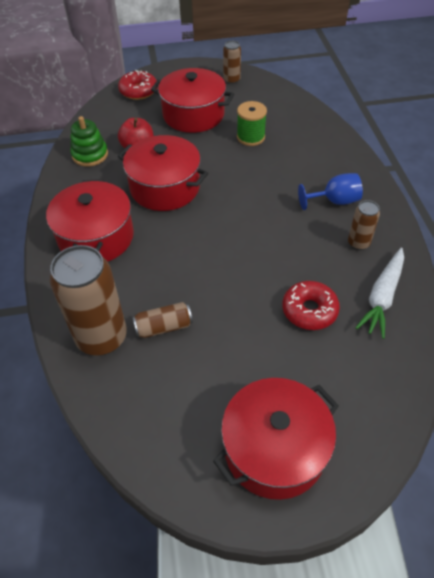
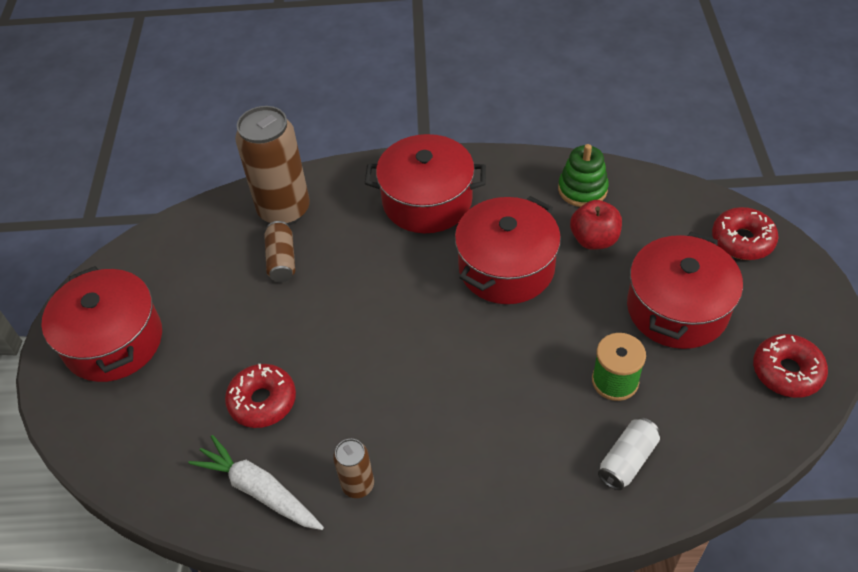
camera: 100 degrees right, 0 degrees up
(231, 80) = (787, 371): brown can -> red donut
(302, 132) = (627, 460): none -> white can
(334, 201) = (449, 472): blue goblet -> none

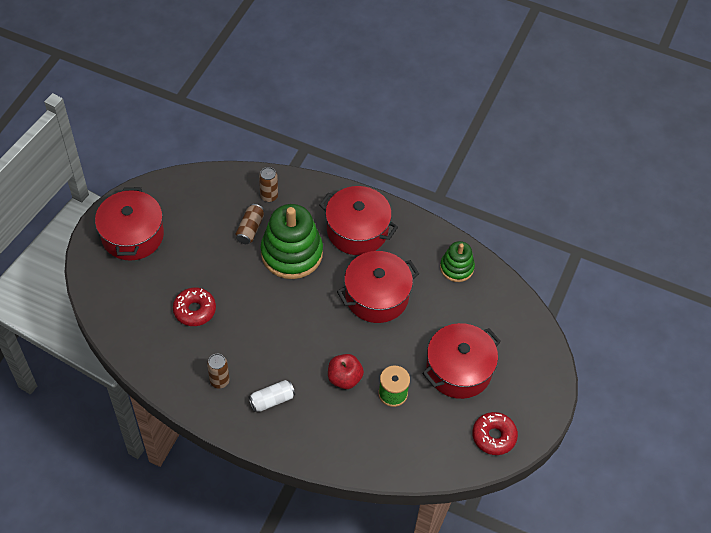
camera: 20 degrees right, 5 degrees up
(259, 490) = (168, 358): white carrot -> none
(284, 210) = (269, 196): brown can -> brown can, size x0.49
(358, 265) = (291, 253): none -> green stacking toy
(594, 239) = (440, 304): red apple -> red apple (344, 378)
(627, 460) = (369, 439): white can -> white can (272, 400)
(742, 240) = (530, 348): red donut -> none

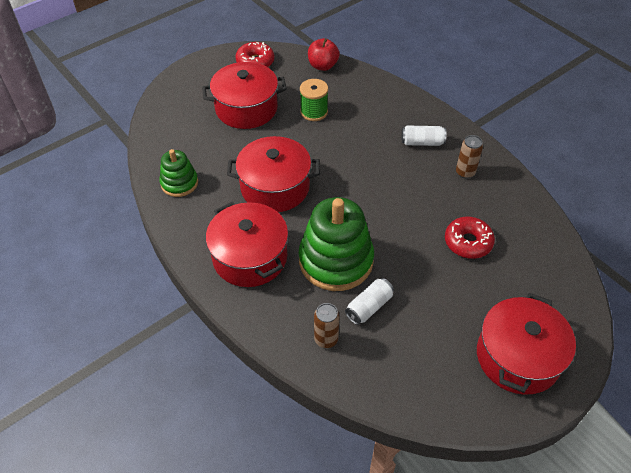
camera: 150 degrees left, 5 degrees down
(250, 229) = (369, 307): brown can -> white can
(344, 378) = (348, 136): red apple -> red apple (323, 66)

